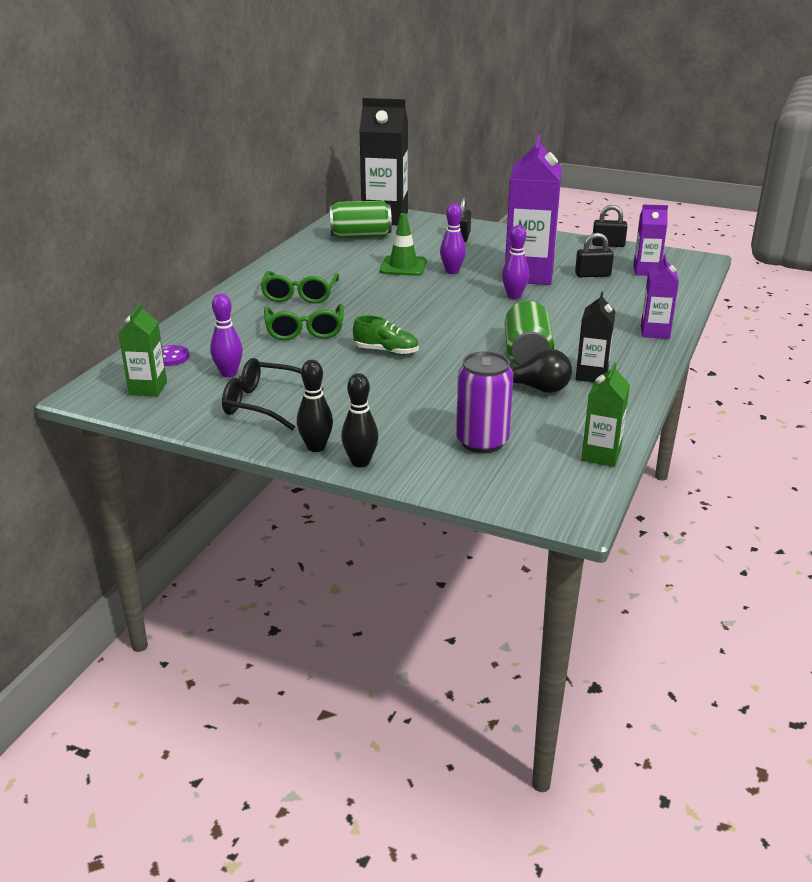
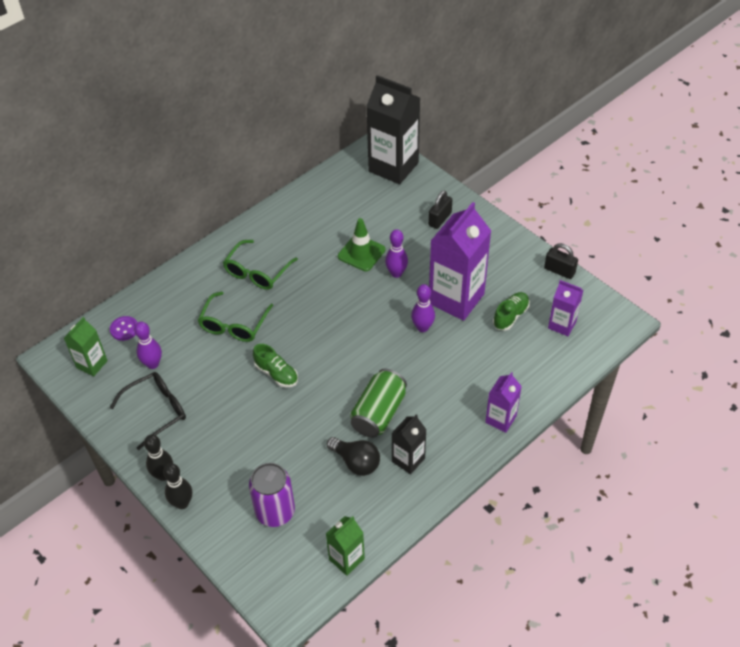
camera: 25 degrees right, 20 degrees up
(263, 404) = (156, 411): black glasses -> black glasses turned 105 degrees clockwise
(360, 236) = (355, 193): green can -> none
(592, 275) = (510, 316): black padlock -> green shoe

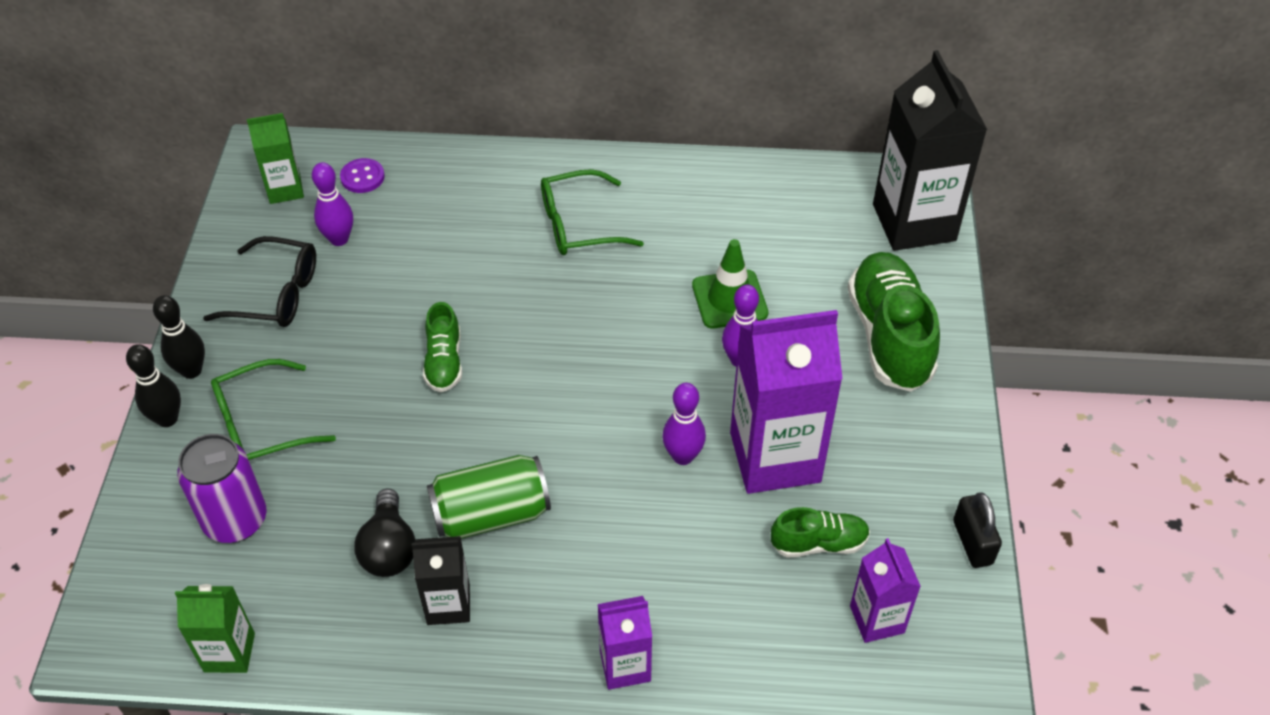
camera: 45 degrees right, 0 degrees up
(234, 324) = (475, 265): green glasses -> green glasses (261, 425)
(439, 219) = (889, 336): black padlock -> green shoe

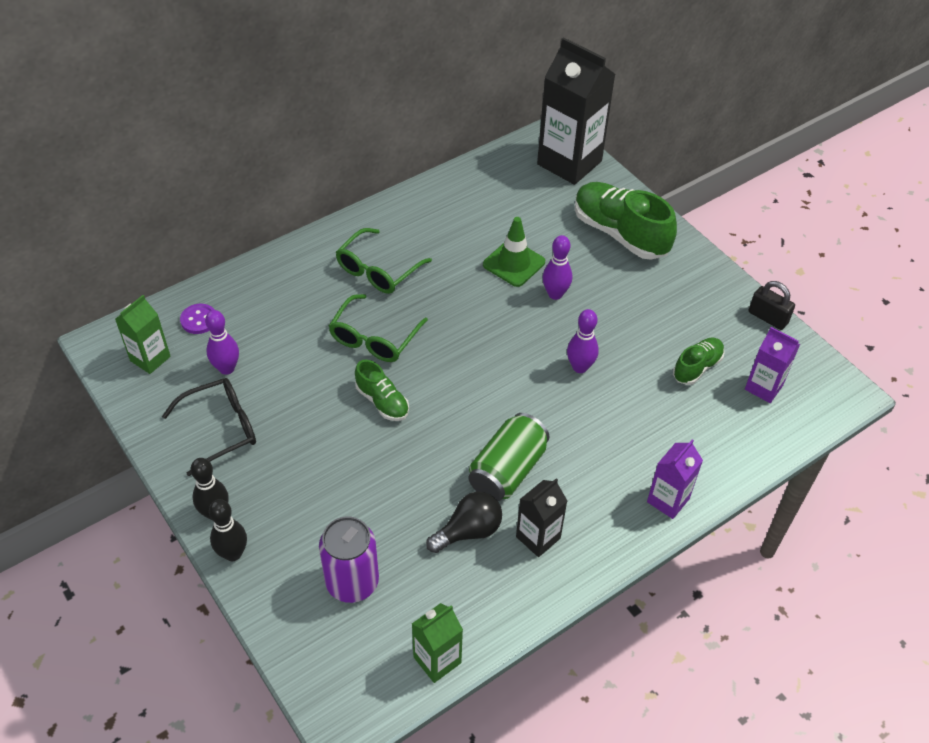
camera: 40 degrees left, 0 degrees up
(261, 425) = (304, 514): green glasses -> green glasses (374, 338)
(389, 548) = (468, 531): black light bulb -> black light bulb turned 75 degrees counterclockwise
(775, 457) = (628, 336): purple carton -> none

